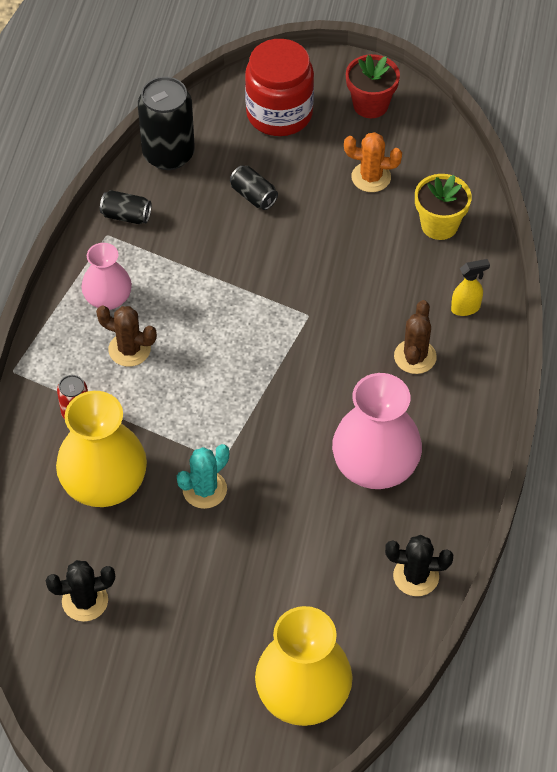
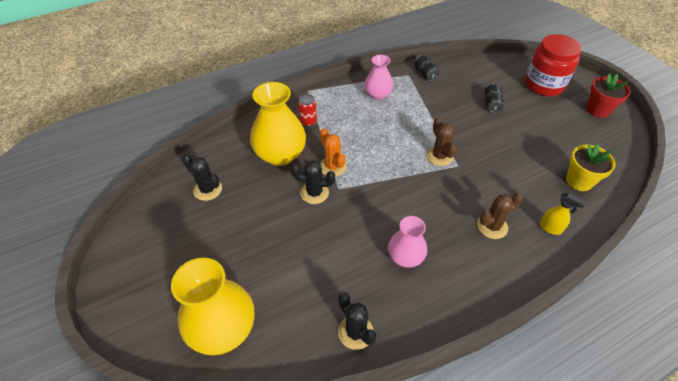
camera: 50 degrees right, 5 degrees down
(129, 349) = (360, 117): brown cactus -> brown cactus (439, 156)
(168, 154) = (472, 66): black can -> none
(204, 489) = (314, 193): turquoise cactus -> black cactus
(371, 177) = (562, 136): orange cactus -> orange cactus (332, 166)
(375, 466) = (405, 257): pink vase -> pink vase, size x0.60

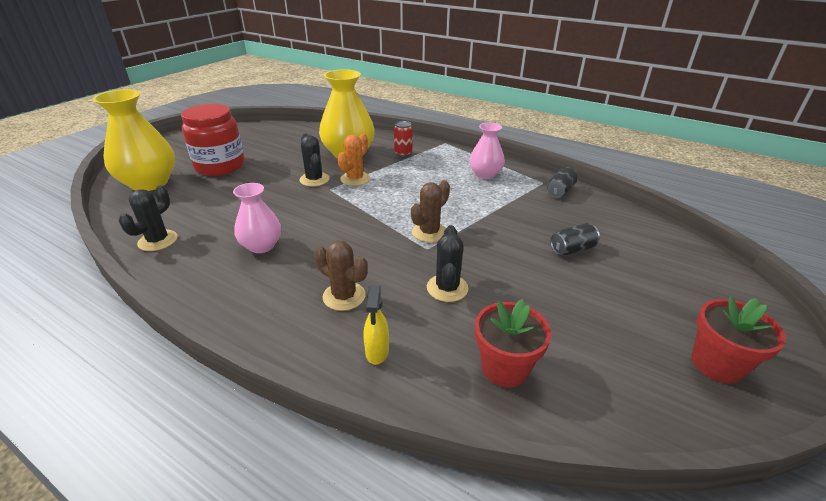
camera: 60 degrees right, 15 degrees down
(207, 189) = (285, 140): black cactus -> black cactus (447, 288)
(543, 84) = (687, 288): red jar -> red jar (220, 166)
(579, 181) = (504, 368): yellow flower pot -> red flower pot

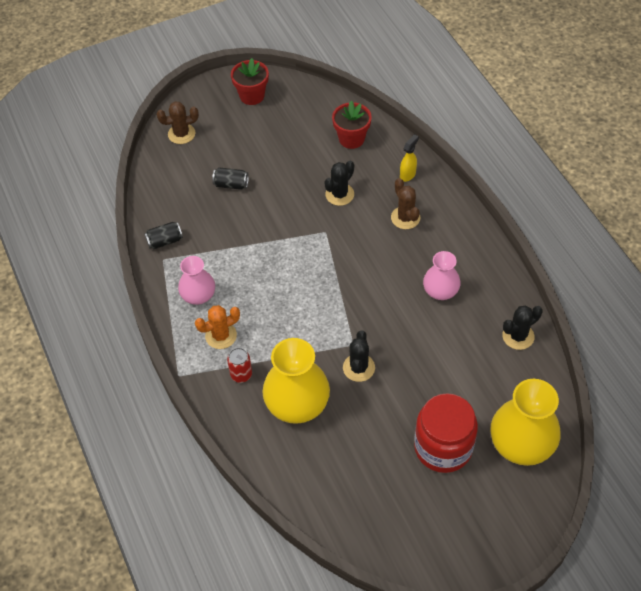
camera: 145 degrees left, 20 degrees up
(355, 179) = (320, 349): orange cactus -> orange cactus (221, 336)
(429, 232) = (311, 246): brown cactus -> brown cactus (181, 134)

